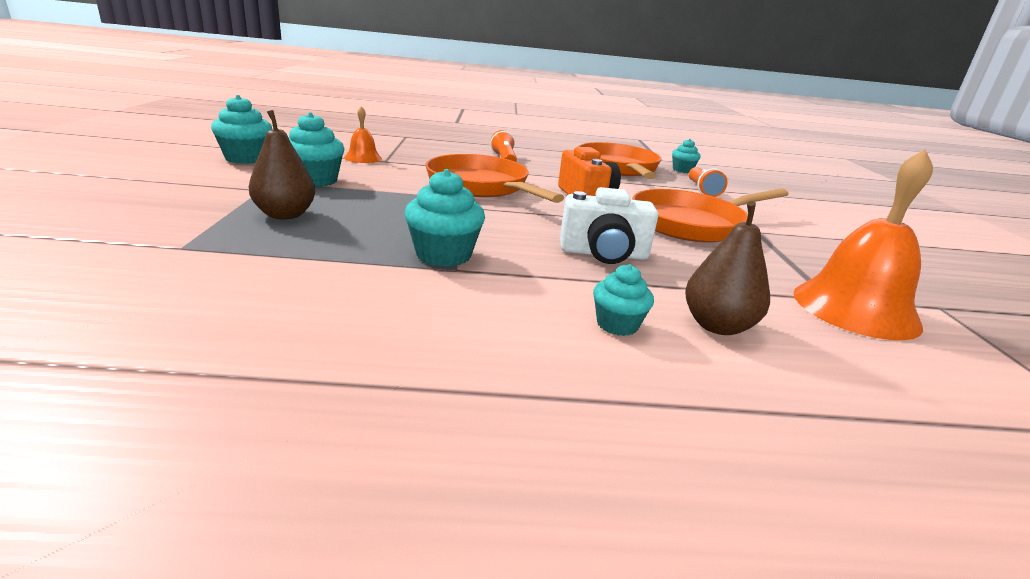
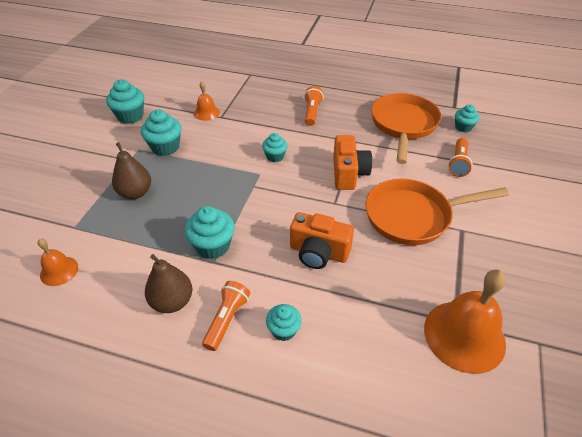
camera: 20 degrees right, 20 degrees up
(163, 293) = (59, 271): none -> orange bell
(481, 186) = (275, 156): orange pan -> turquoise cupcake
(518, 322) = (227, 319): none -> orange flashlight
(603, 254) = (318, 252): white camera -> orange camera
(717, 326) = (347, 340): brown pear -> brown pear (172, 301)

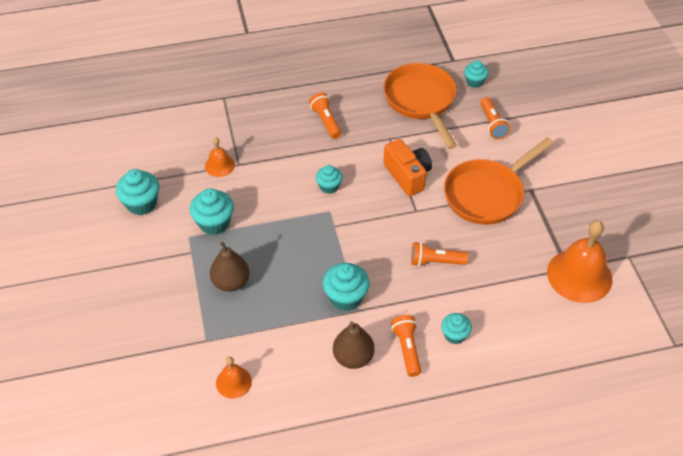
camera: 30 degrees left, 5 degrees up
(318, 252) = (435, 261): orange camera -> orange flashlight

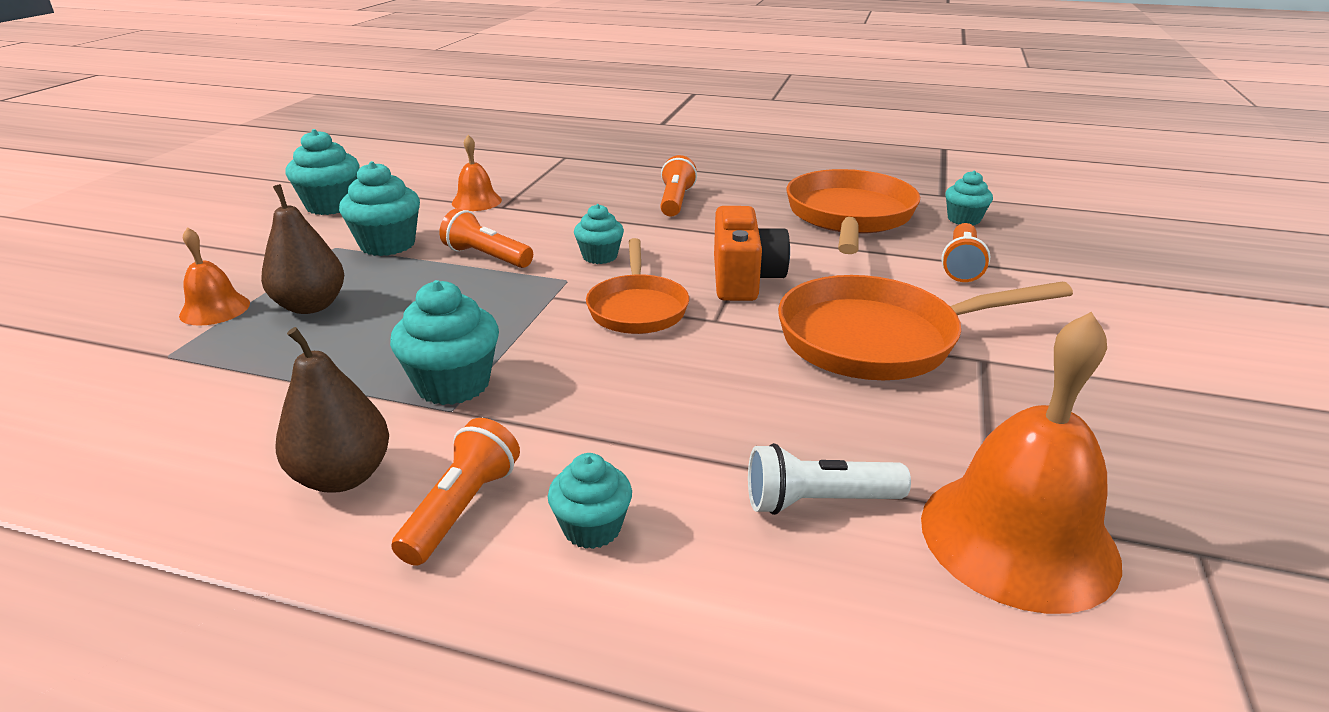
camera: 30 degrees right, 20 degrees down
(233, 382) = (107, 424): orange bell -> orange bell (215, 309)
(378, 217) = (637, 308): none -> orange pan
(435, 261) = (679, 394): orange flashlight -> orange flashlight (486, 257)
(515, 289) = (818, 501): none -> white flashlight

